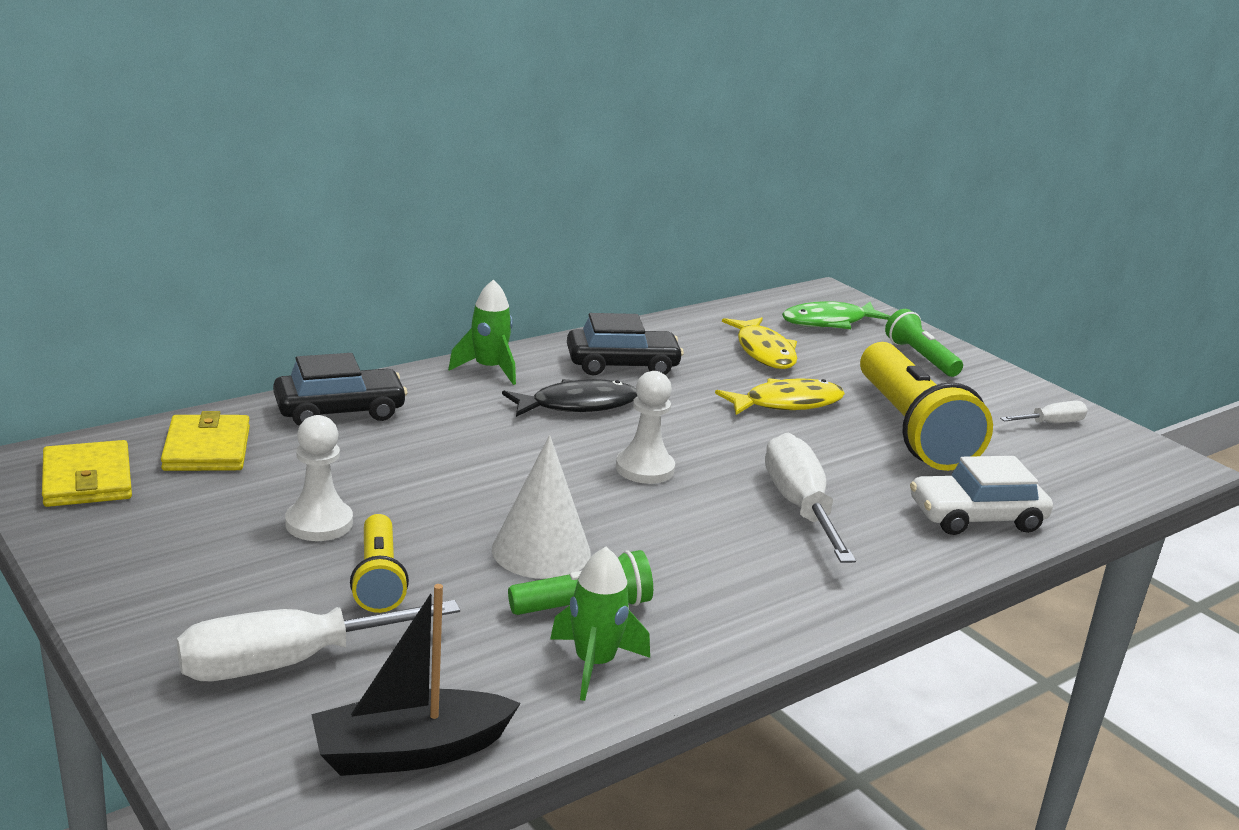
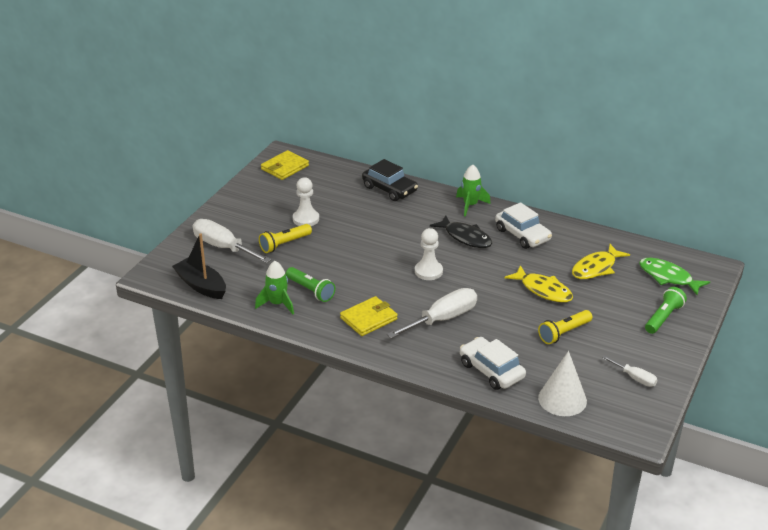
camera: 65 degrees right, 10 degrees up
(207, 449) = (329, 177): yellow wallet -> yellow wallet (369, 319)
(541, 551) = (337, 269): white cone -> white cone (562, 399)
(622, 365) = (522, 235): black car -> white car
(911, 429) = (564, 333): yellow flashlight -> yellow flashlight, size x0.51

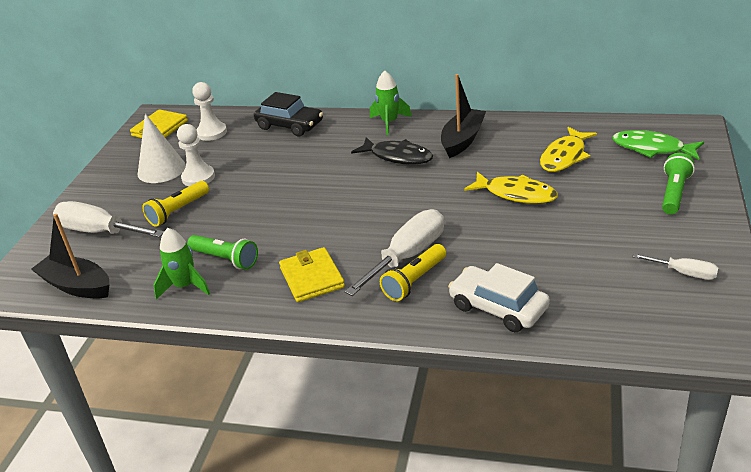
camera: 10 degrees left, 0 degrees up
(369, 319) = (312, 277): yellow wallet -> yellow wallet turned 60 degrees counterclockwise
(428, 271) = (368, 203): white pawn -> white pawn (211, 133)
(522, 235) = (462, 140): white car -> black boat
(562, 399) = (608, 323): white cone -> white cone (161, 169)
(564, 333) = (566, 238): yellow flashlight -> yellow flashlight (414, 281)

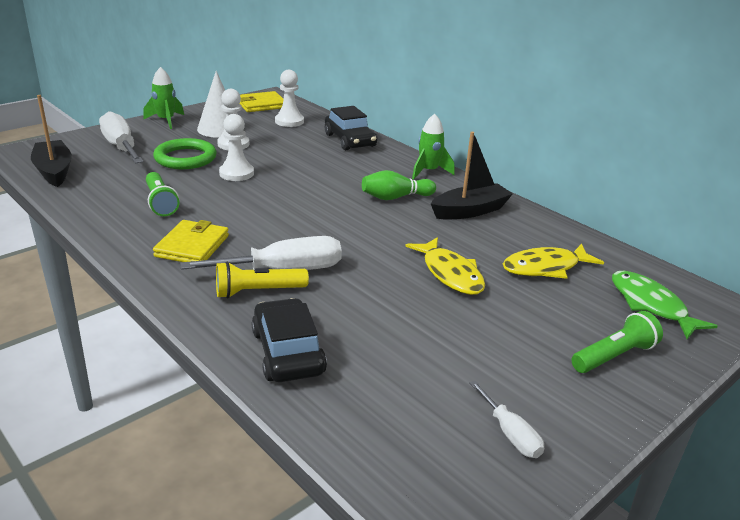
camera: 30 degrees right, 5 degrees down
(178, 211) = (185, 158): yellow flashlight -> green ring
(185, 286) = (108, 206): green rocket -> green rocket (166, 120)
(245, 201) = (236, 173): none -> white pawn
(397, 156) = (395, 197): black fish -> green bowling pin
(498, 307) = (287, 352): white car -> black car

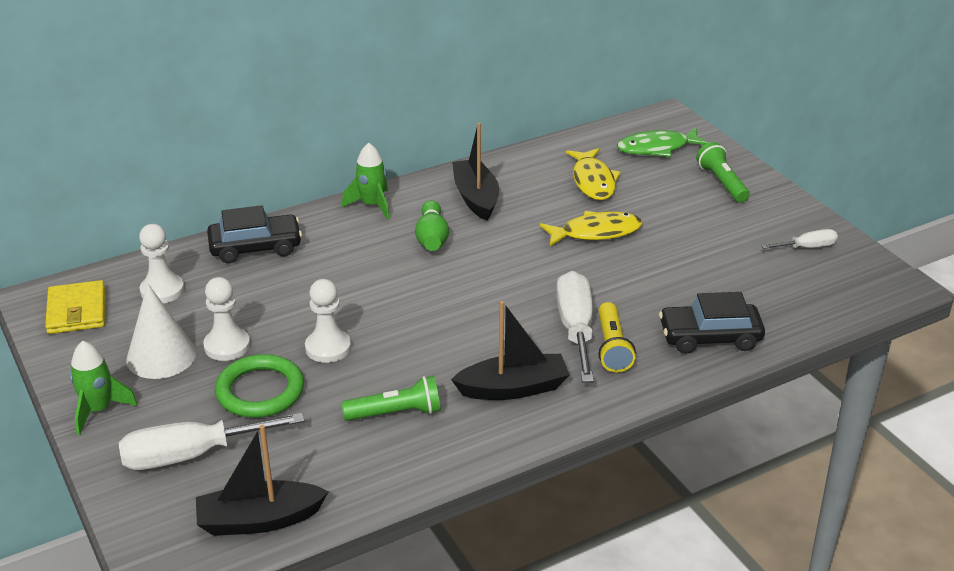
camera: 75 degrees left, 5 degrees up
(192, 246) = (513, 388): yellow wallet -> black boat

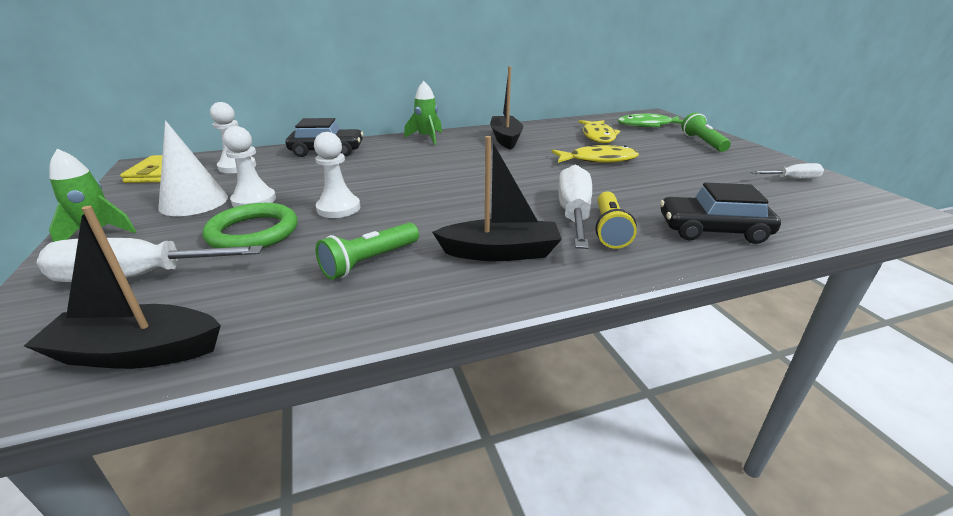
camera: 10 degrees right, 5 degrees down
(396, 413) = (370, 261): green flashlight -> green flashlight turned 135 degrees clockwise
(432, 238) = (463, 155): green bowling pin -> none

